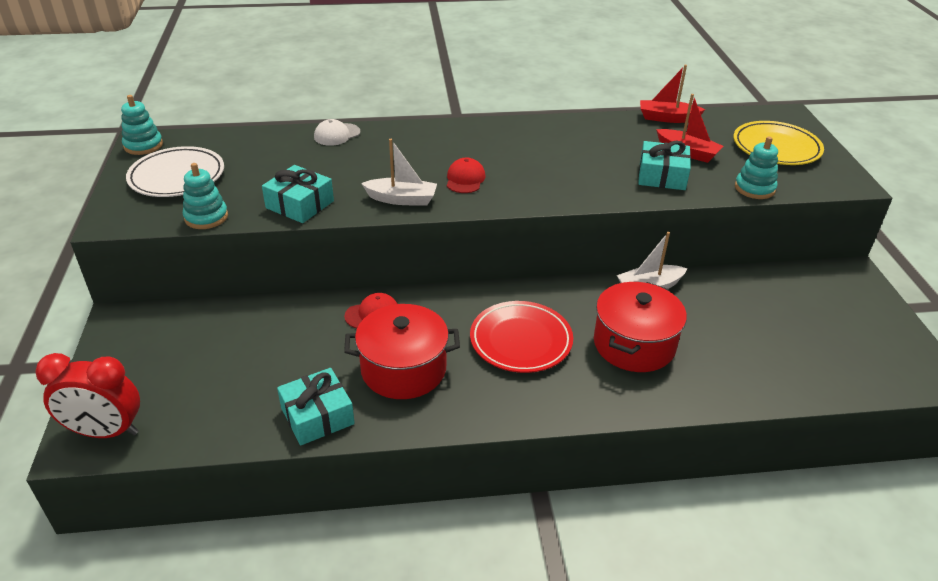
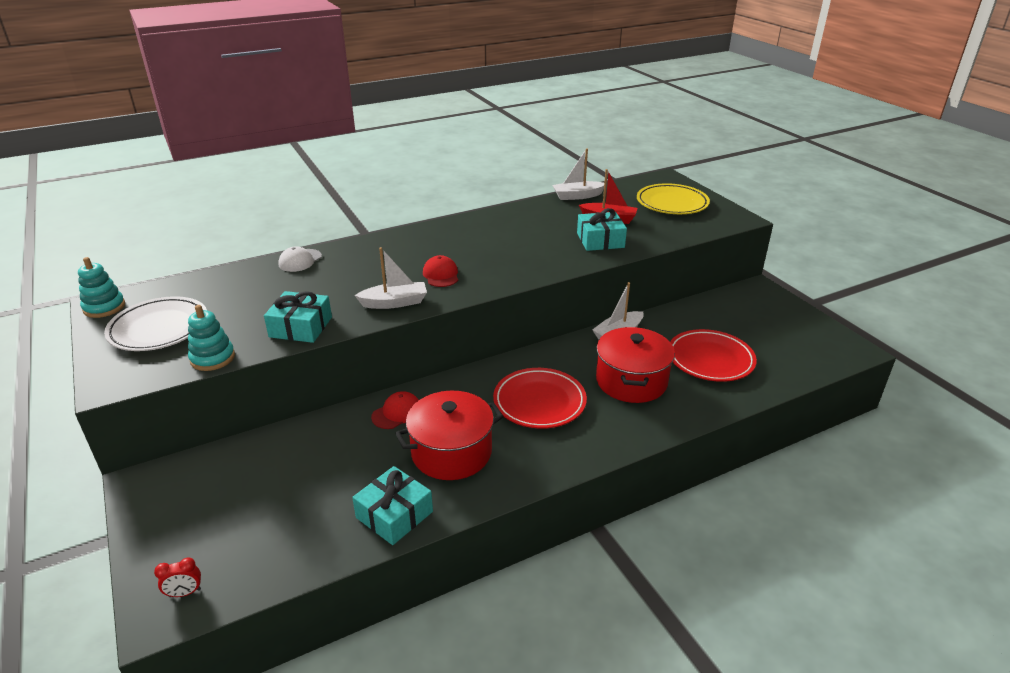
camera: 20 degrees left, 5 degrees down
(106, 431) = (185, 593): red clock -> red clock, size x0.43
(667, 118) = (577, 196): red boat -> white boat
(741, 343) = (710, 359): none -> red plate
(754, 188) = (674, 236): turquoise stacking toy -> none

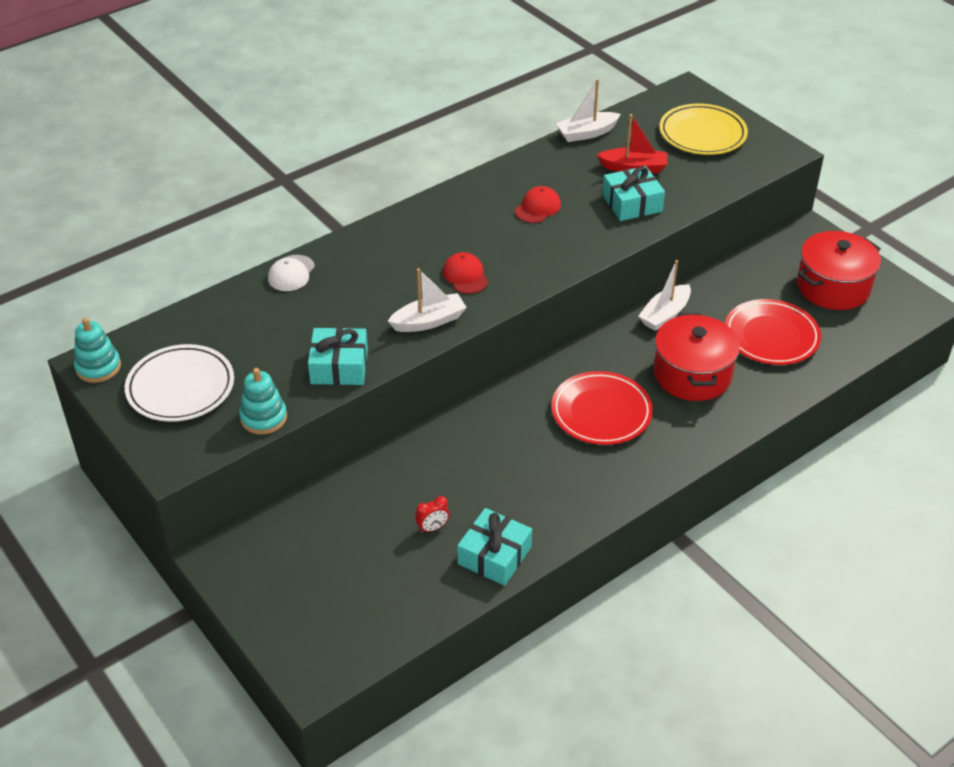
camera: 10 degrees left, 10 degrees up
(185, 593) = (326, 658): red clock -> red clock (432, 528)
(397, 413) = (453, 445): red cap -> red cap (538, 208)
(451, 452) = (527, 482): red pot -> red pot (833, 287)

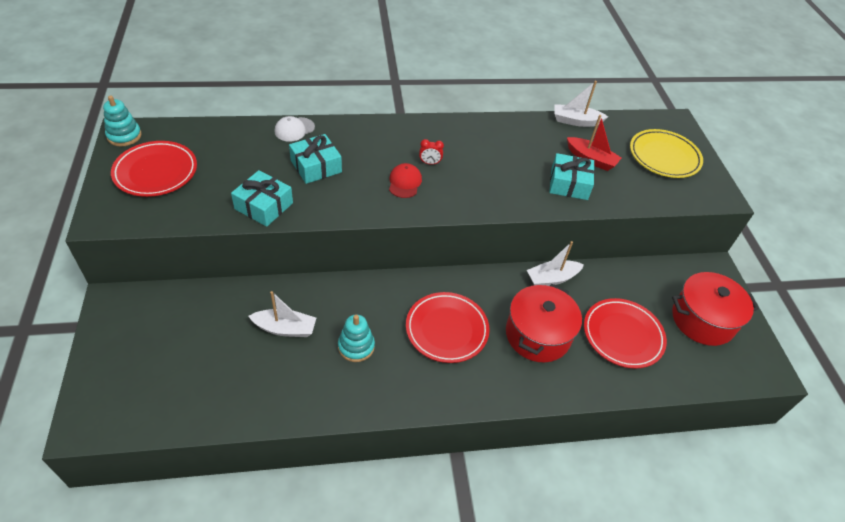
camera: 25 degrees right, 5 degrees up
(181, 388) = (156, 172): white plate -> red plate
(263, 418) = (183, 217): turquoise stacking toy -> turquoise stacking toy (356, 346)
(429, 321) = (351, 203): white boat -> white boat (285, 329)
(432, 528) = (259, 354): red clock -> red clock (430, 163)
(494, 555) = (281, 400): turquoise gift -> turquoise gift (316, 166)
(538, 208) = (497, 157): red cap -> none

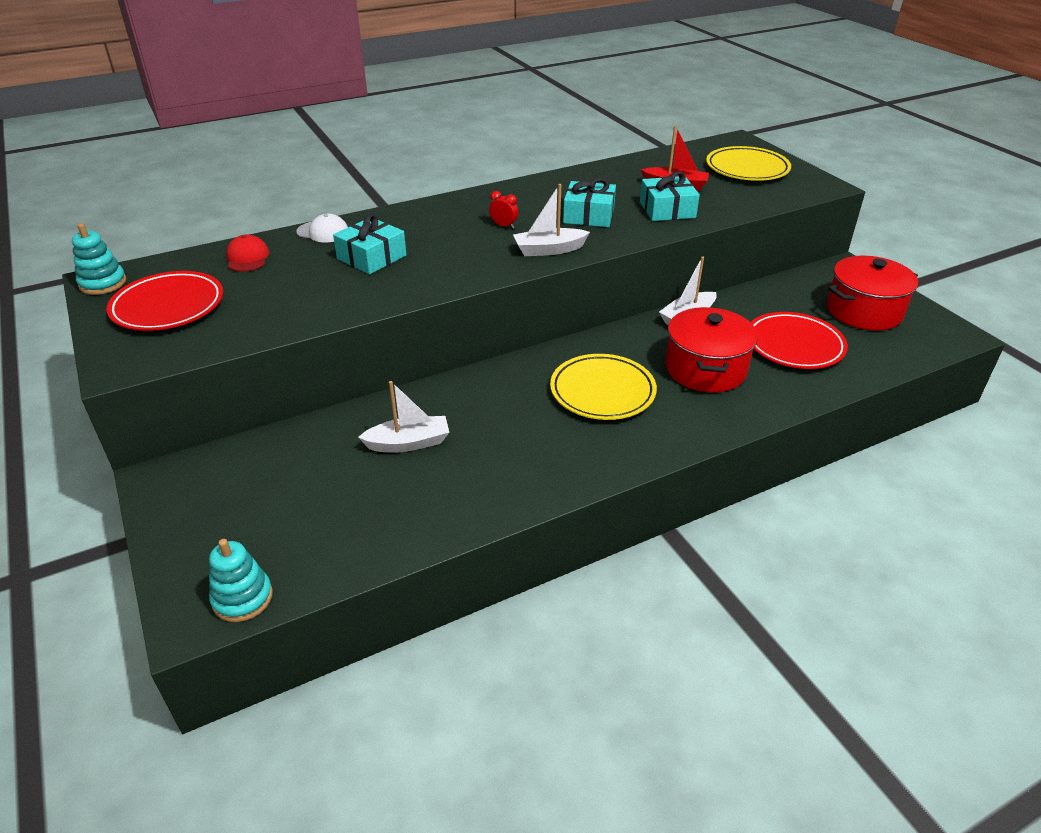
camera: 15 degrees left, 10 degrees down
(264, 206) = (330, 305): turquoise gift -> turquoise gift (589, 215)
(294, 129) = (323, 232): white cap -> white cap turned 105 degrees counterclockwise
(356, 346) = (507, 436): turquoise stacking toy -> turquoise stacking toy (242, 598)
(404, 182) = (486, 248): red cap -> red cap (247, 258)
(430, 163) = (504, 226): red clock -> red clock turned 135 degrees counterclockwise
(446, 329) = (602, 391): red plate -> yellow plate
(576, 121) = (637, 161): white boat -> white boat (549, 250)

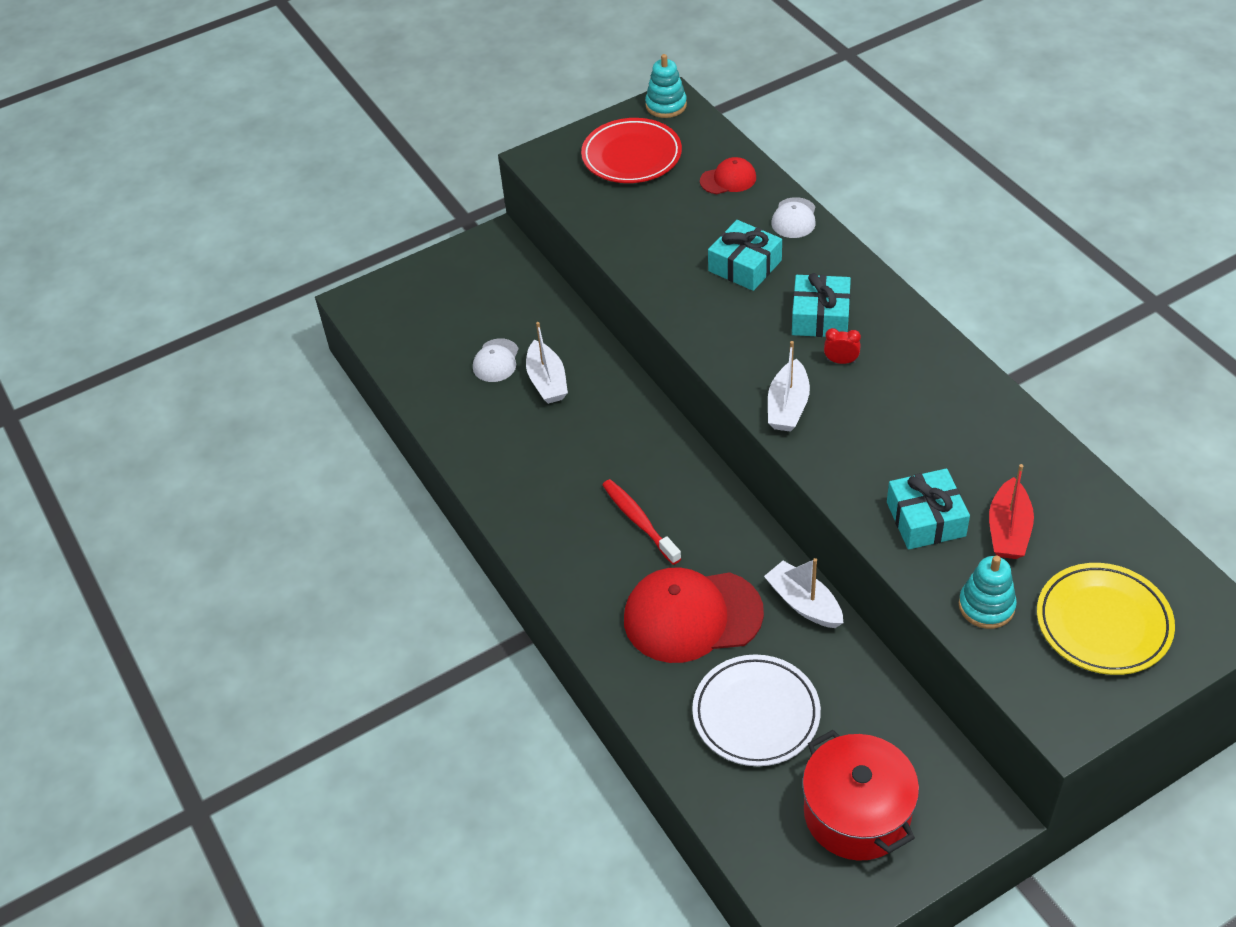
camera: 90 degrees right, 10 degrees up
(242, 598) = (373, 321): turquoise stacking toy -> turquoise stacking toy (986, 606)
(363, 481) = (496, 361): none -> white cap
(504, 226) = (841, 361): red clock -> red clock turned 105 degrees counterclockwise
(549, 250) = (787, 406): white boat -> white boat turned 150 degrees counterclockwise
(589, 215) = (889, 438): turquoise gift -> turquoise gift (820, 317)
(602, 391) = (639, 521): yellow plate -> red toothbrush
(705, 369) = (692, 616): red pot -> red cap
(794, 345) = (756, 714): red plate -> white plate

